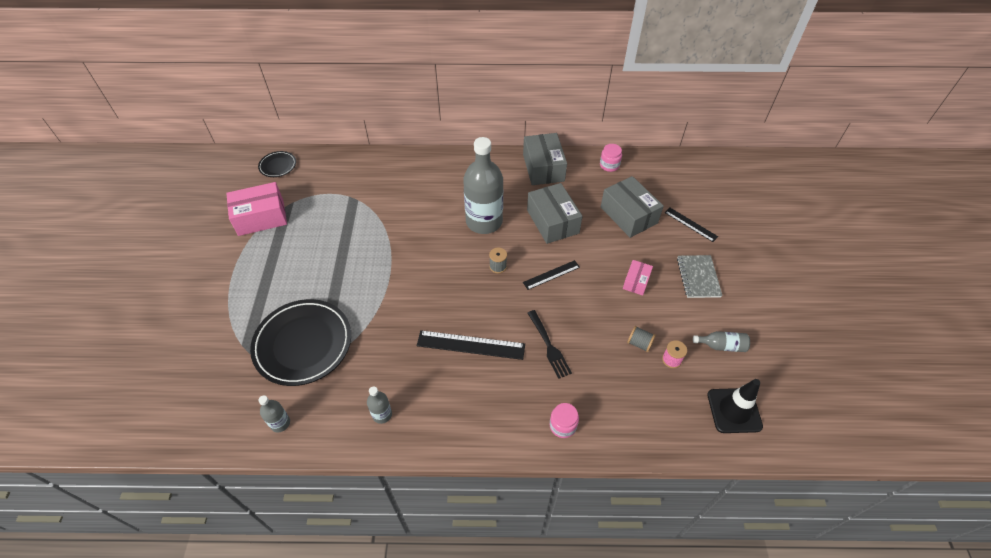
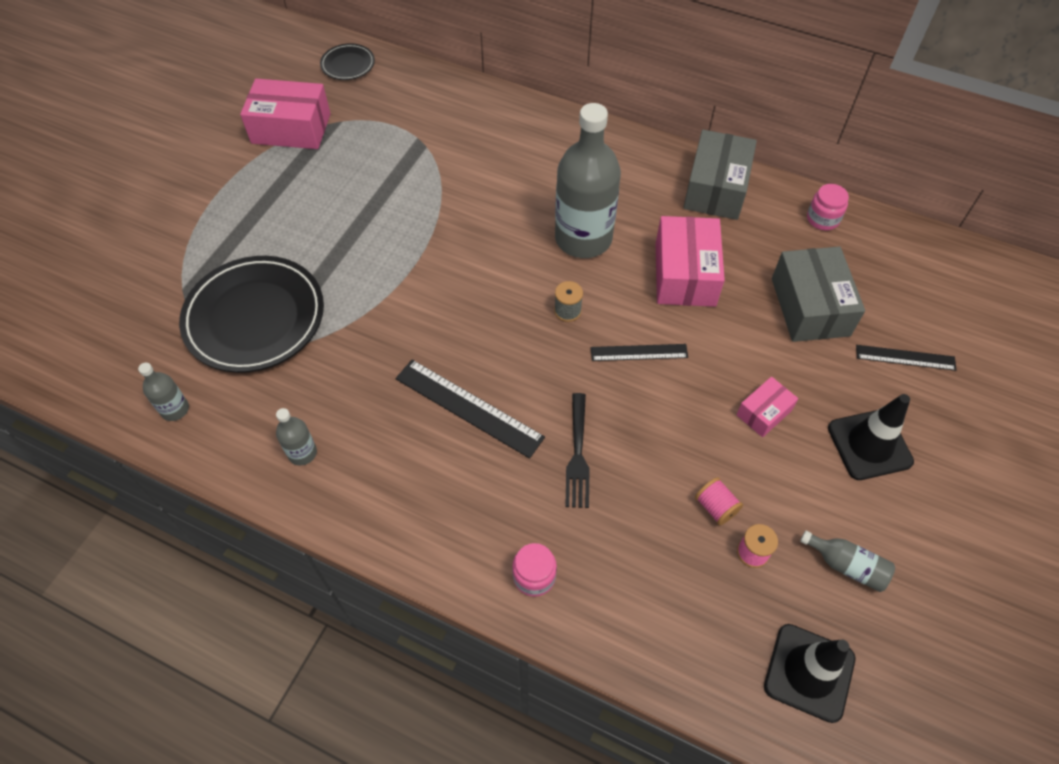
camera: 25 degrees right, 5 degrees up
(552, 221) = (685, 274): grey box -> pink box
(639, 343) = (715, 507): grey spool -> pink spool
(690, 224) = (905, 357): black ruler -> black ruler turned 60 degrees counterclockwise
(698, 277) = (869, 445): grey notebook -> black traffic cone

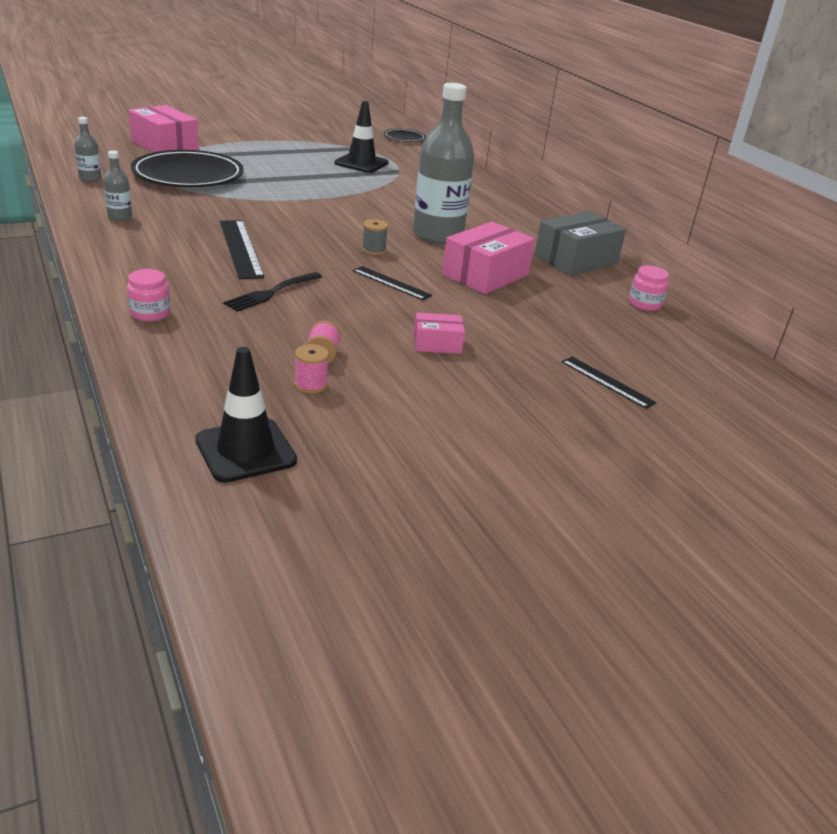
camera: 35 degrees right, 25 degrees down
(291, 128) = (330, 141): pink box -> pink box (165, 146)
(810, 307) = (562, 327): grey box -> none
(846, 565) = (372, 429): grey bottle -> none
(869, 445) = (498, 397): black traffic cone -> black traffic cone (361, 163)

